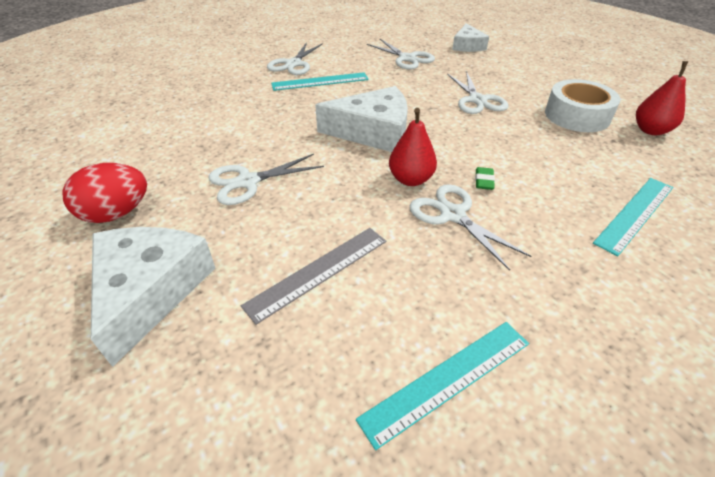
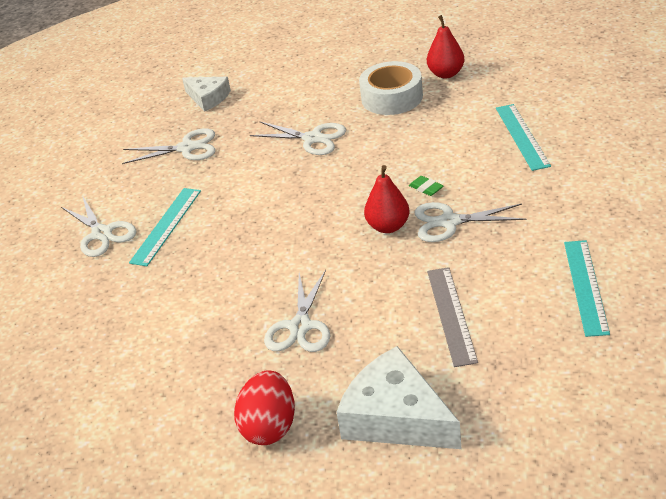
camera: 50 degrees left, 5 degrees down
(373, 132) = (299, 222): white cheese -> none

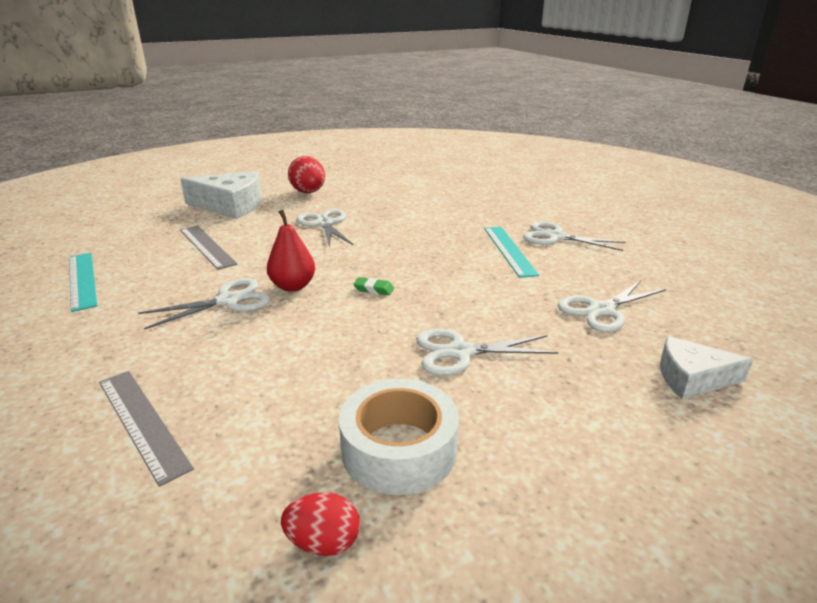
camera: 145 degrees right, 10 degrees down
(426, 188) = (268, 325): green eraser -> green eraser (374, 289)
(446, 74) = (323, 542): red pear -> red egg
(522, 136) = (142, 422): turquoise ruler -> grey ruler

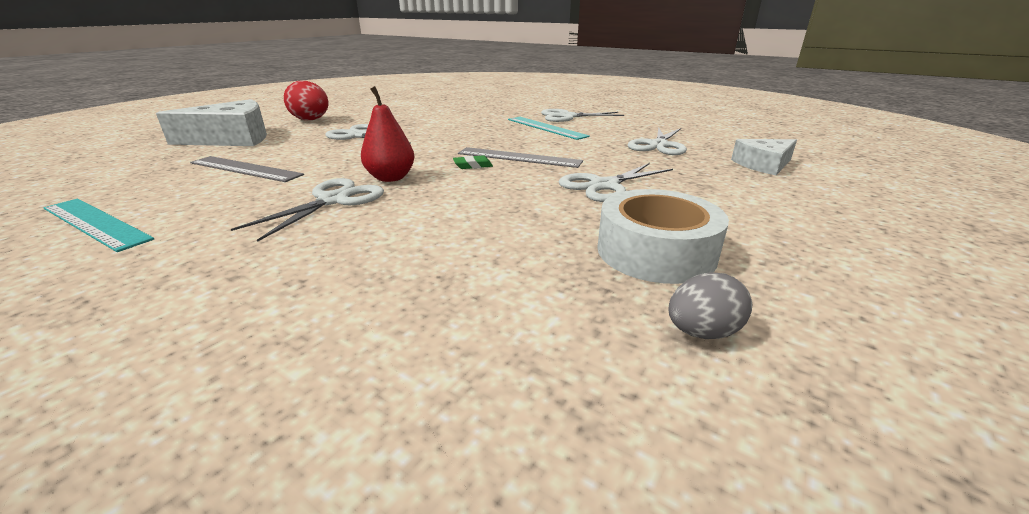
camera: 30 degrees left, 0 degrees up
(142, 422) = (370, 314): grey ruler -> grey ruler (518, 157)
(323, 542) = (702, 332): red egg -> grey egg

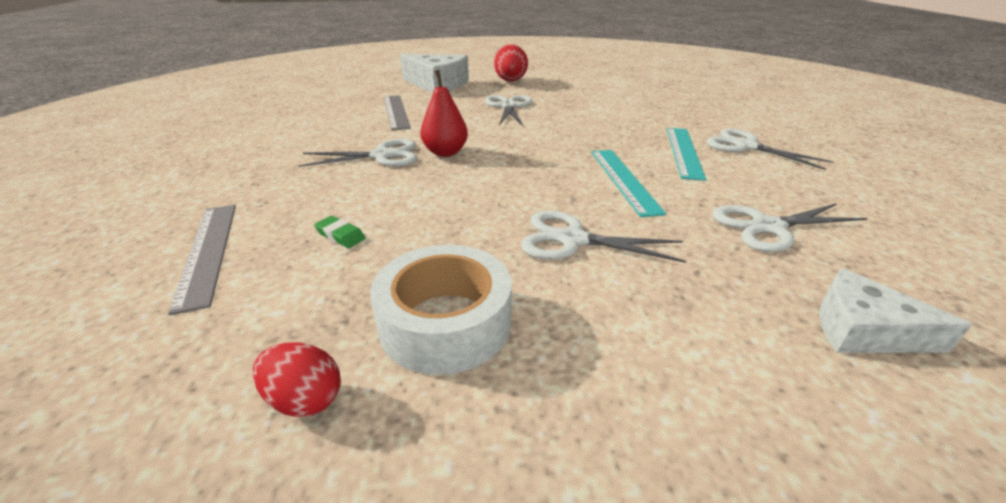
camera: 50 degrees right, 5 degrees up
(95, 223) = (283, 123): turquoise ruler -> turquoise ruler (623, 180)
(473, 166) = (519, 166): green eraser -> green eraser (340, 235)
(518, 157) = (573, 174): grey ruler -> grey ruler (208, 252)
(702, 332) = (305, 399): grey egg -> red egg

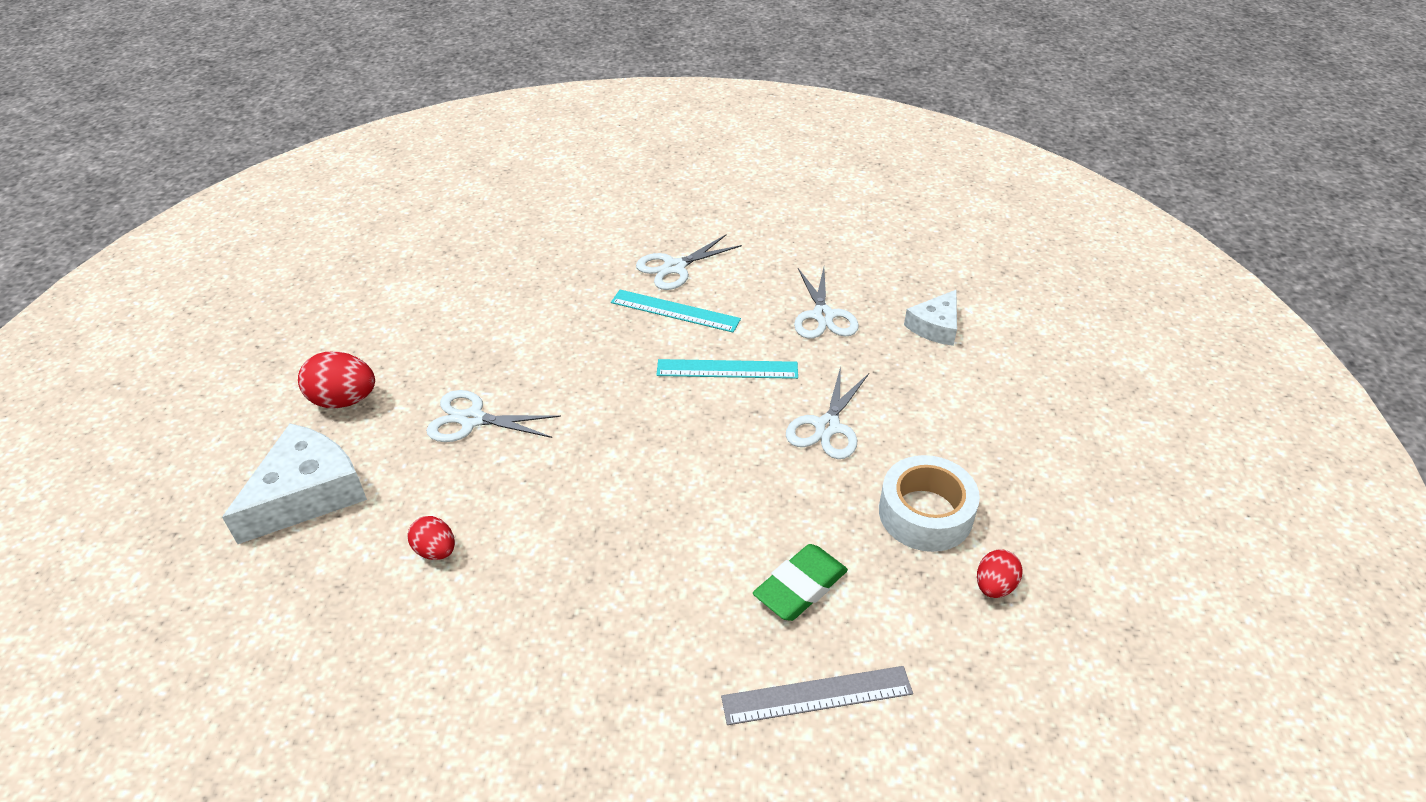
camera: 80 degrees left, 10 degrees up
(340, 235) = (800, 587): green eraser -> green eraser, size x2.01
(382, 156) = (611, 562): white scissors -> none
(396, 112) = (436, 551): grey ruler -> red egg
(445, 152) = (619, 498): red pear -> none

